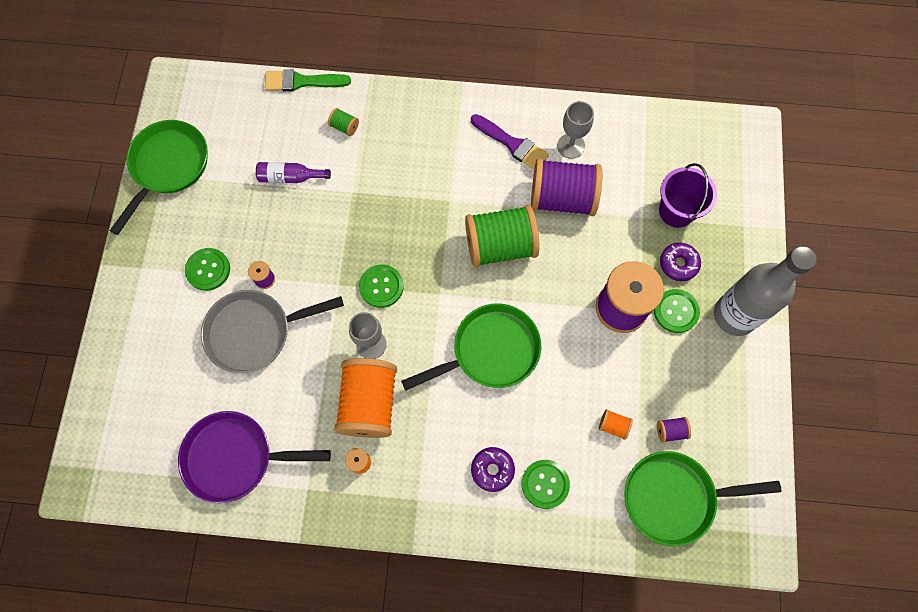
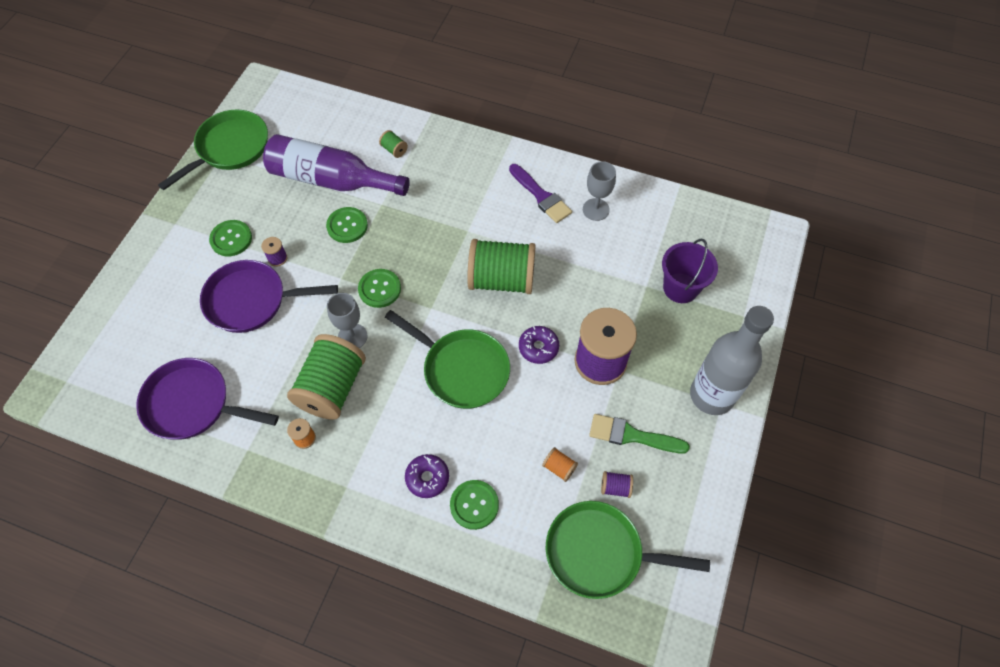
camera: 15 degrees right, 10 degrees down
(254, 332) = (252, 300): grey pan -> purple pan
(290, 177) = (331, 180): purple bottle -> purple bottle, size x2.13
(302, 82) = (370, 106): green brush -> green brush (632, 435)
(369, 403) = (332, 387): orange spool -> green spool
(490, 351) = (462, 369): green pan -> green pan turned 45 degrees clockwise
(562, 198) = (573, 252): purple spool -> none
(676, 311) = (653, 377): green button -> green button (347, 226)
(678, 264) = (668, 335): purple donut -> purple donut (538, 347)

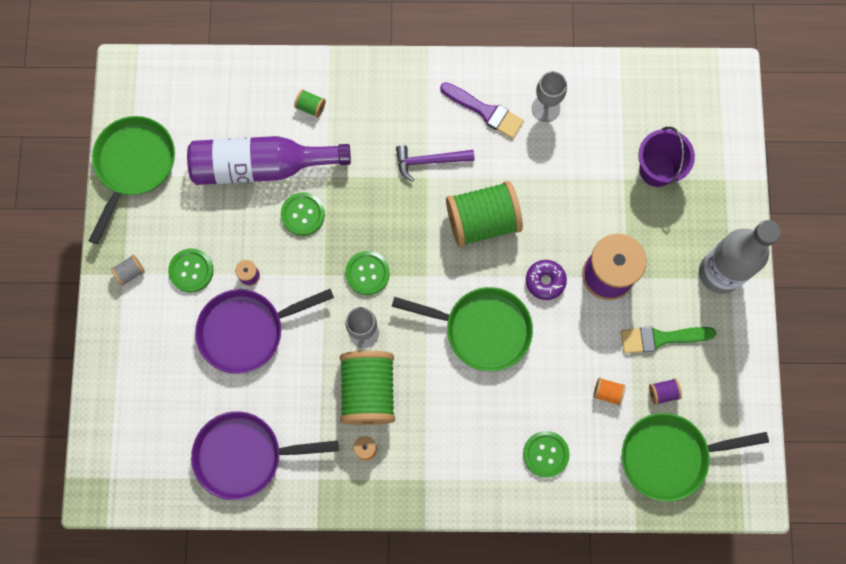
camera: 20 degrees left, 15 degrees up
(181, 224) = (130, 272): none -> grey spool
(427, 478) = (494, 445): purple donut -> none
(476, 219) = (430, 161): none -> purple hammer

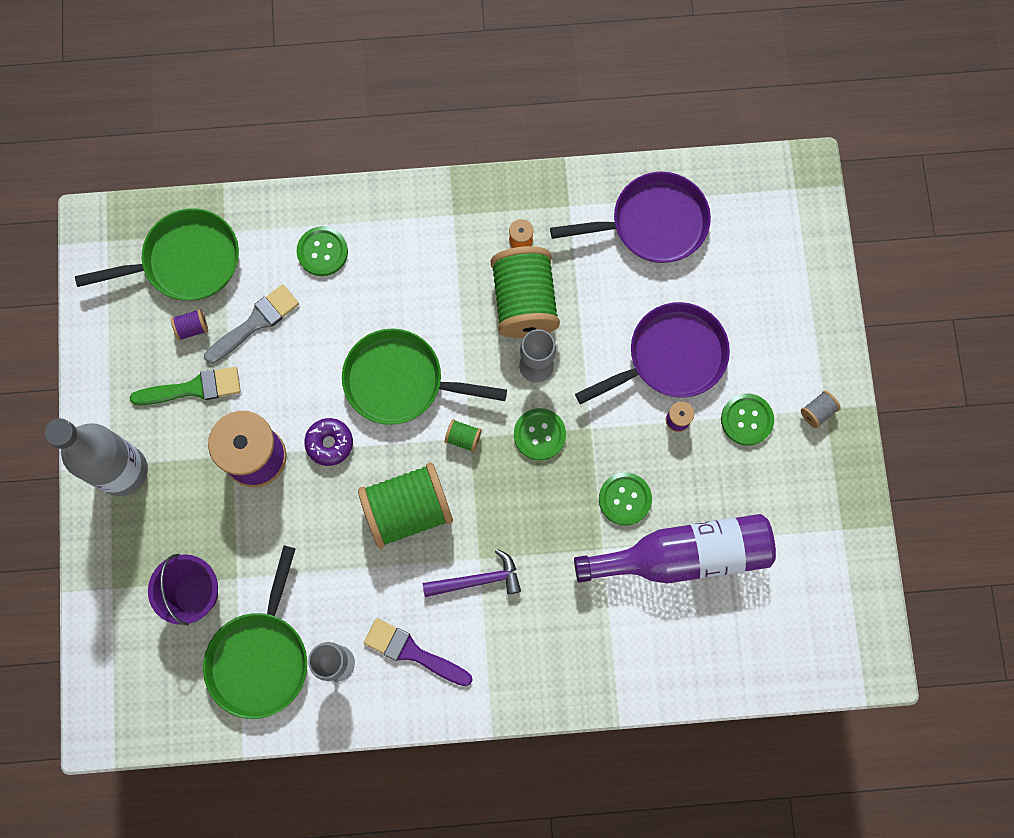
camera: 175 degrees right, 0 degrees up
(134, 165) = (839, 543): green pan -> green pan (260, 657)
(310, 107) = (633, 639): green spool -> green spool (463, 438)
(607, 392) = (255, 323): orange spool -> grey brush

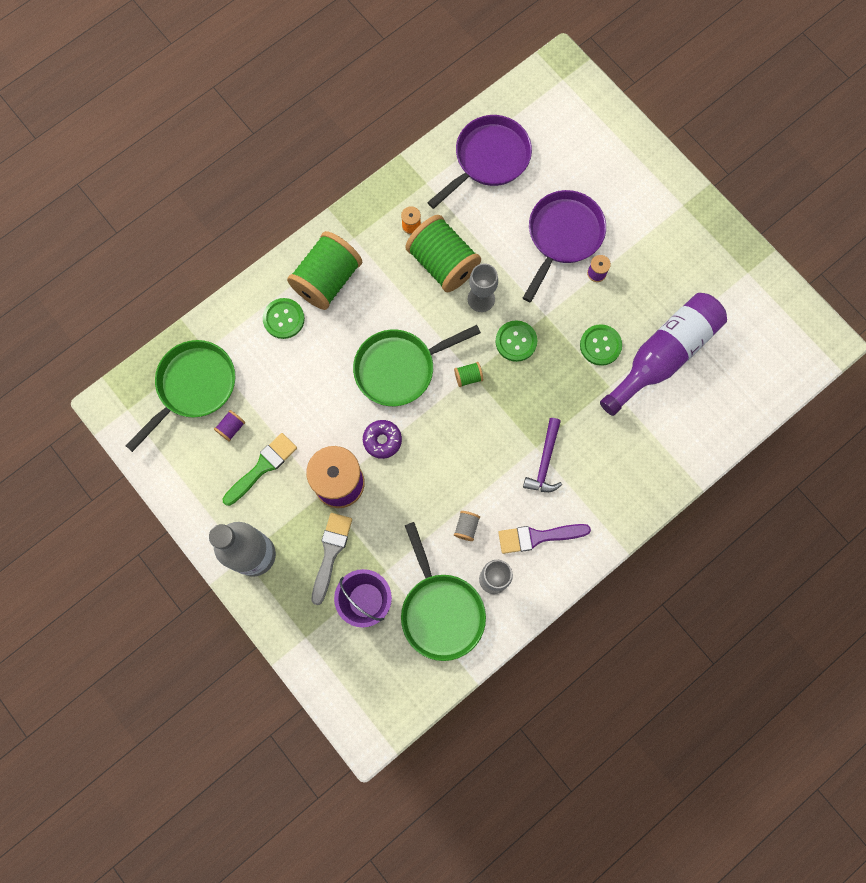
camera: 35 degrees left, 0 degrees up
(255, 323) = (272, 396): grey brush -> grey brush (330, 553)
(407, 510) = (466, 448): green spool -> green spool (327, 280)
(477, 580) = (545, 461): purple hammer -> purple hammer turned 150 degrees clockwise
(747, 420) = (639, 244): green button -> none
(817, 412) = (679, 210): grey spool -> grey spool (466, 527)

